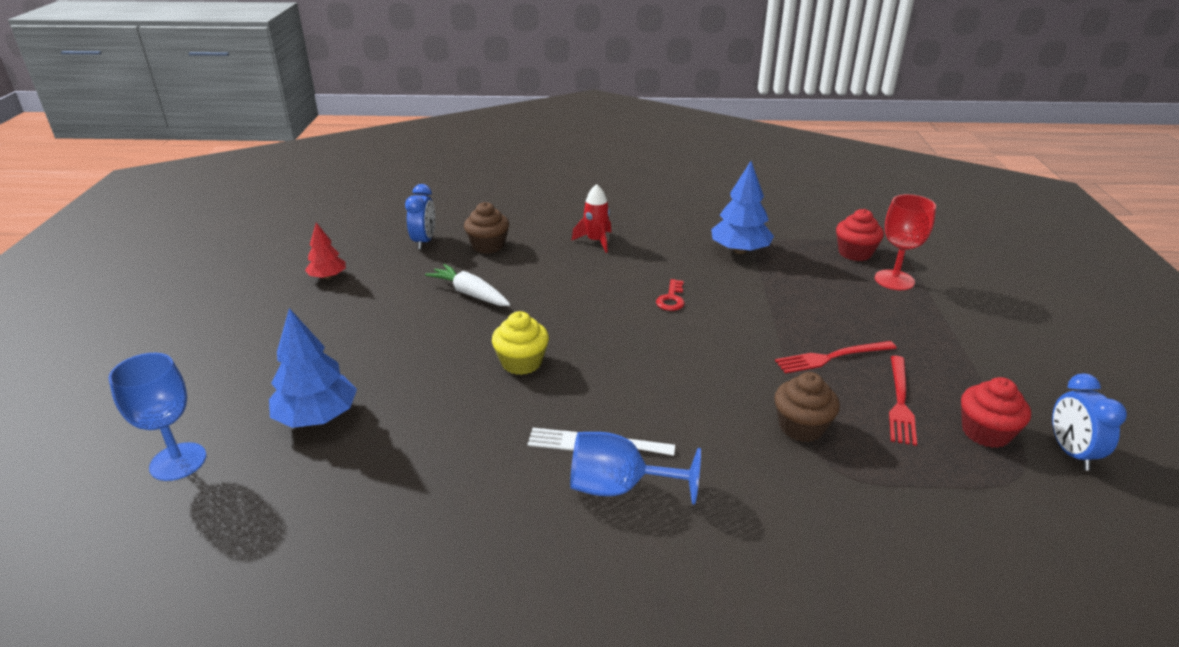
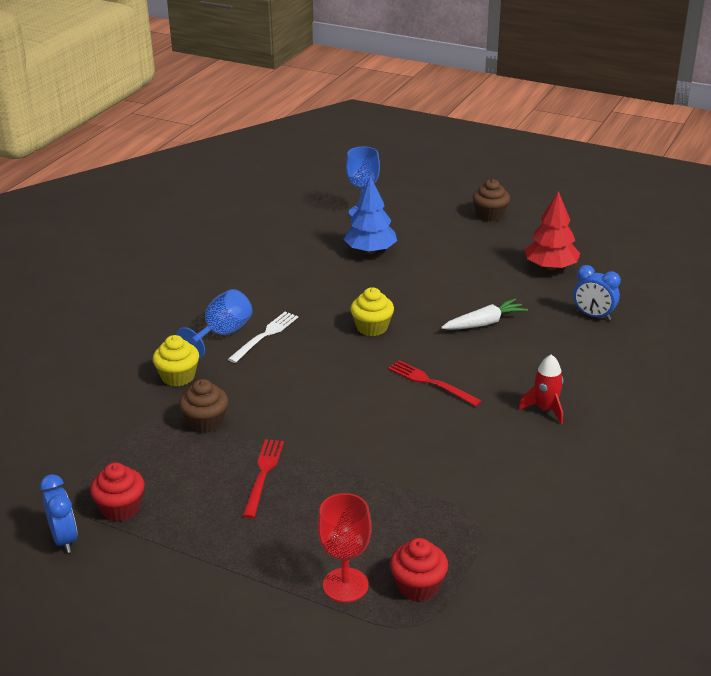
camera: 115 degrees right, 0 degrees up
(328, 277) = (551, 267): red tree -> red tree, size x1.66
(488, 246) = (568, 346): brown cupcake -> brown cupcake (490, 215)
(671, 299) = (409, 420): red key -> none
(740, 250) = (474, 498): blue tree -> none
(744, 490) = (178, 377): none -> yellow cupcake
(900, 402) = (186, 483): red fork -> red fork (431, 382)
(1071, 453) = (64, 539): blue clock -> blue clock turned 45 degrees clockwise

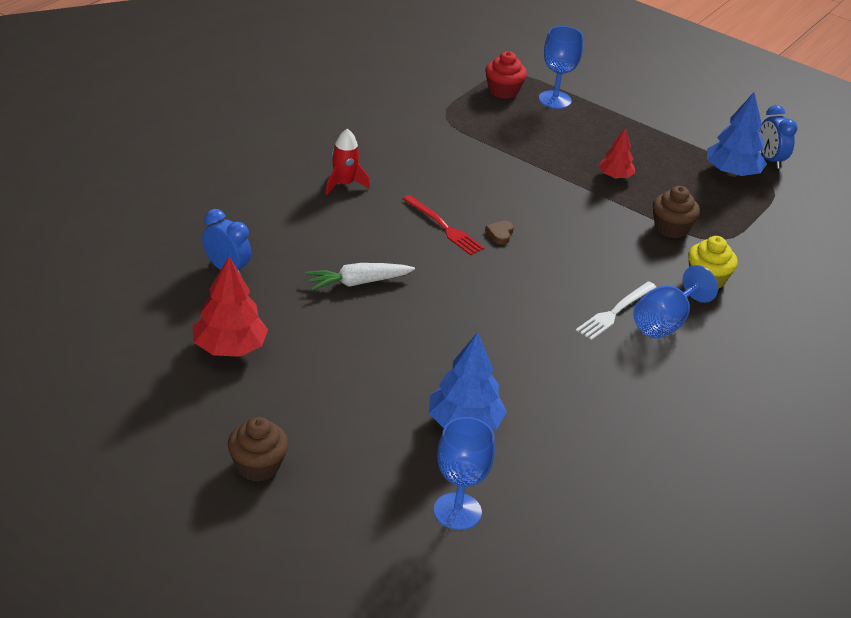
camera: 175 degrees left, 5 degrees up
(120, 508) = (732, 173): red cupcake -> blue tree
(263, 474) = (615, 176): red fork -> red tree
(345, 585) = (555, 100): red goblet -> blue goblet
(372, 327) = (490, 300): yellow cupcake -> none
(376, 385) = (500, 234): none -> brown heart

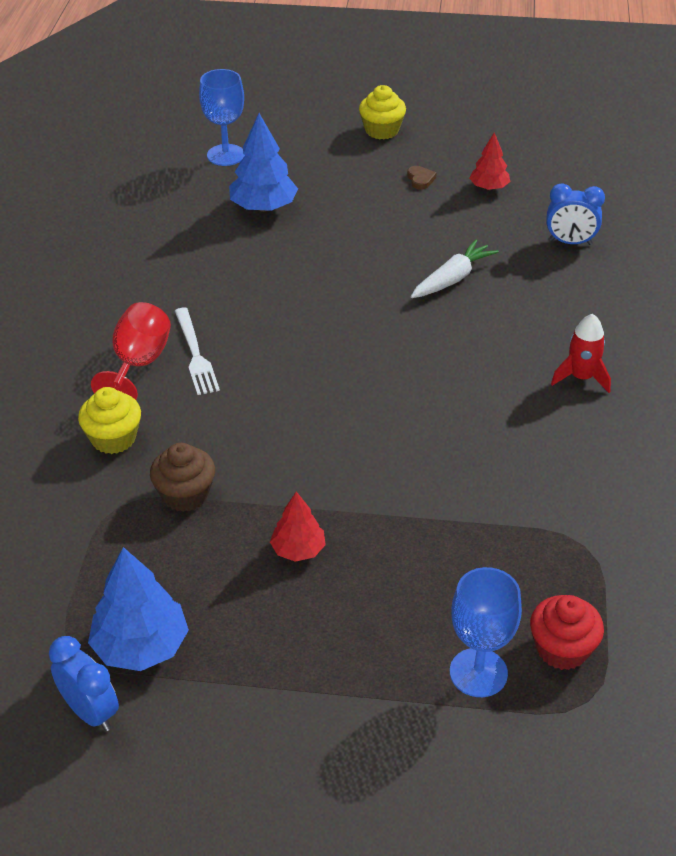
camera: 155 degrees right, 5 degrees up
(229, 348) = (489, 187): red tree -> red tree, size x0.60
(257, 466) = (382, 130): brown cupcake -> yellow cupcake
(444, 227) = (433, 373): red fork -> none
(500, 234) = (370, 392): brown heart -> brown heart (420, 179)
(615, 312) = (195, 354): white fork -> white fork turned 150 degrees clockwise
(665, 323) = (138, 364): blue goblet -> red goblet

